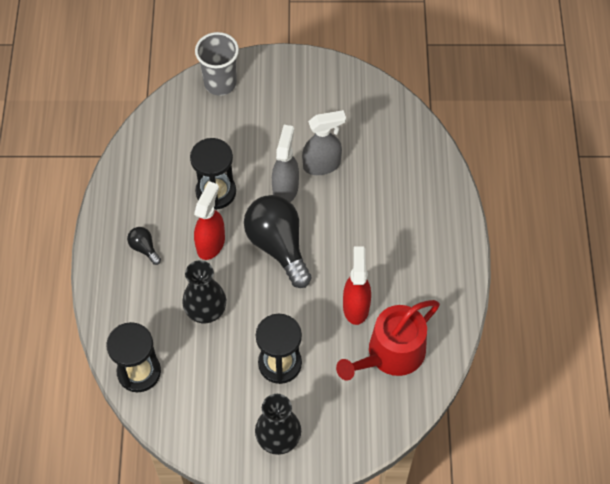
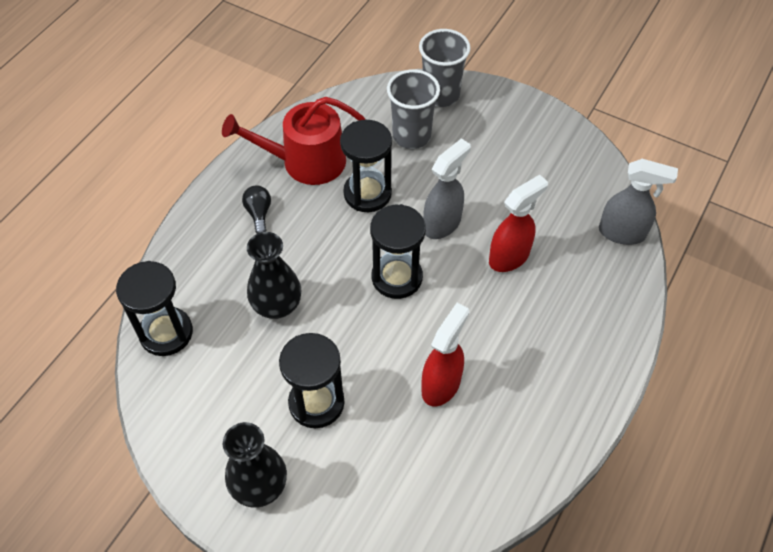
camera: 30 degrees right, 5 degrees down
(211, 243) = (328, 241): red spray bottle -> red spray bottle (509, 257)
(219, 129) = (411, 136): none -> grey cup
(278, 246) = (397, 277): black light bulb -> black hourglass
(322, 165) = (497, 218): grey spray bottle -> grey spray bottle (622, 233)
(390, 354) = (448, 460): red watering can -> red watering can (305, 162)

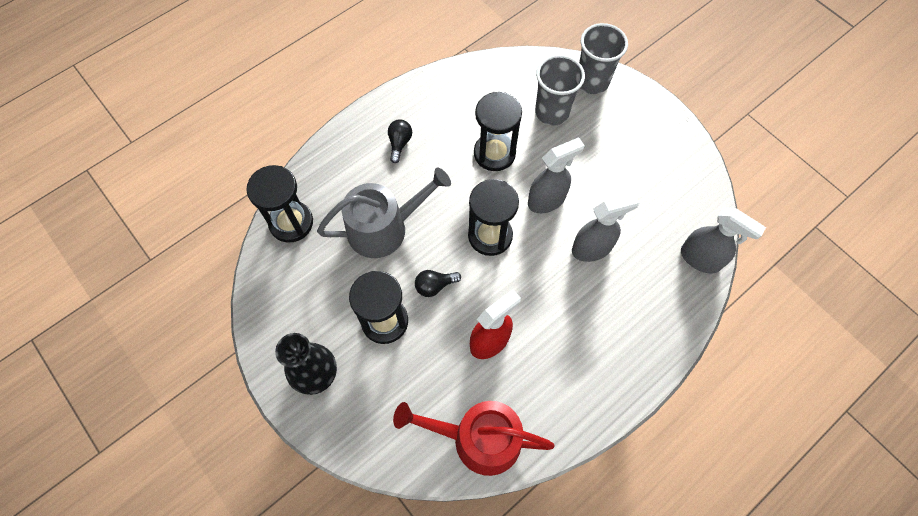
camera: 20 degrees right, 10 degrees up
(277, 305) = (384, 228): black vase -> grey watering can
(305, 162) = (454, 109): red watering can -> red watering can (478, 438)
(357, 347) = (434, 286): none -> black light bulb
(509, 257) = (592, 248): red spray bottle -> grey spray bottle

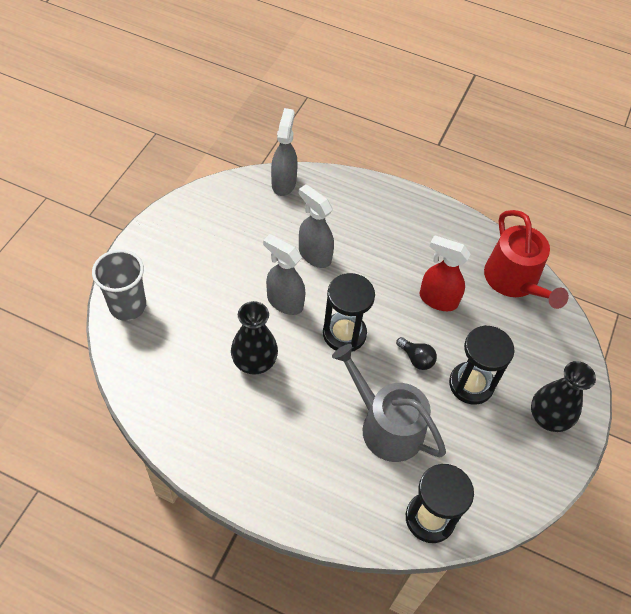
camera: 120 degrees left, 10 degrees down
(399, 143) = (285, 455): black light bulb -> none
(494, 153) = (254, 362): black hourglass -> black vase
(552, 112) = (182, 329): grey cup -> none

